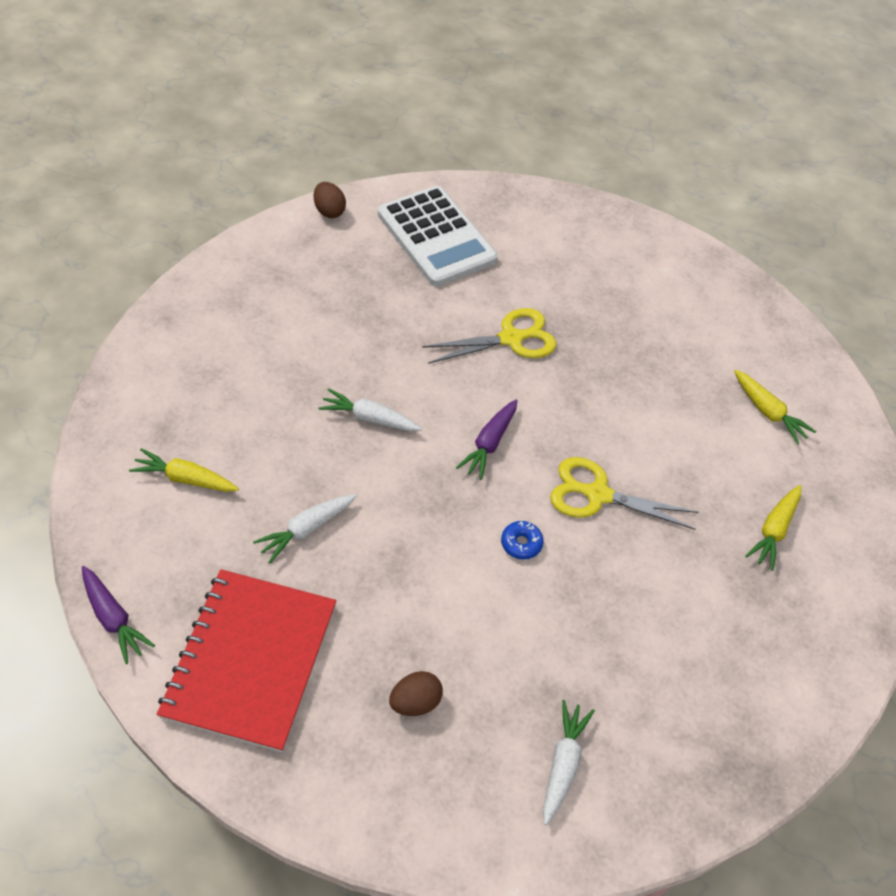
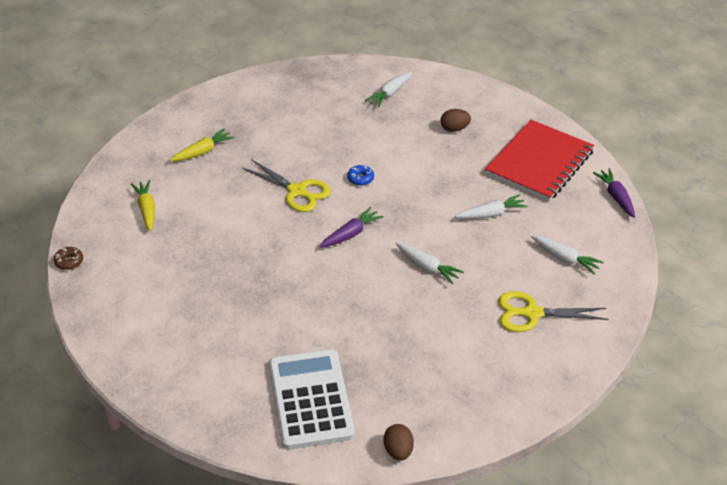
camera: 155 degrees left, 10 degrees down
(185, 478) = (565, 259): yellow carrot -> white carrot
(511, 339) = (296, 298): yellow scissors -> yellow scissors (532, 313)
(793, 321) = (69, 261): none -> brown donut

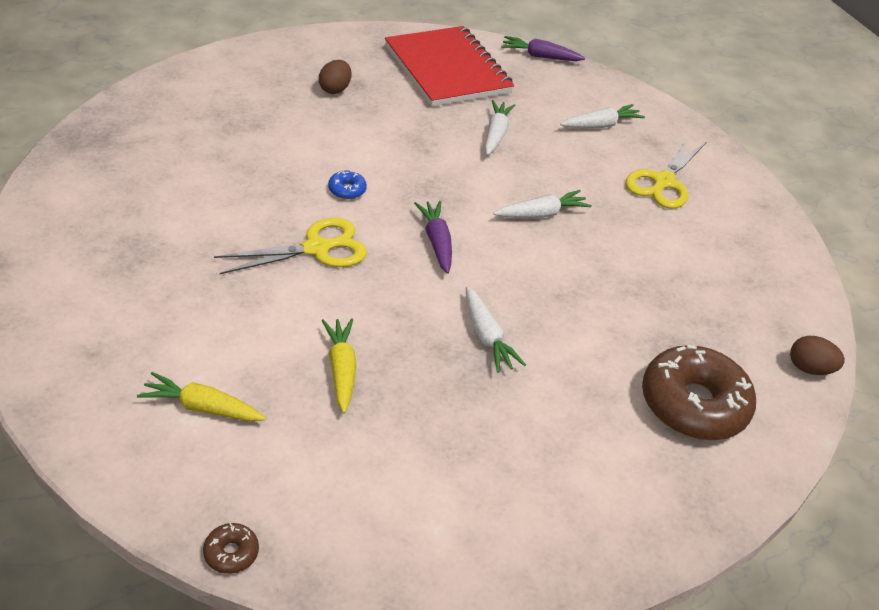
camera: 65 degrees left, 0 degrees up
(203, 151) = (139, 295): yellow carrot -> yellow carrot (341, 369)
(310, 399) = (693, 404): white calculator -> brown donut
(390, 93) = (219, 99): white carrot -> white carrot (487, 337)

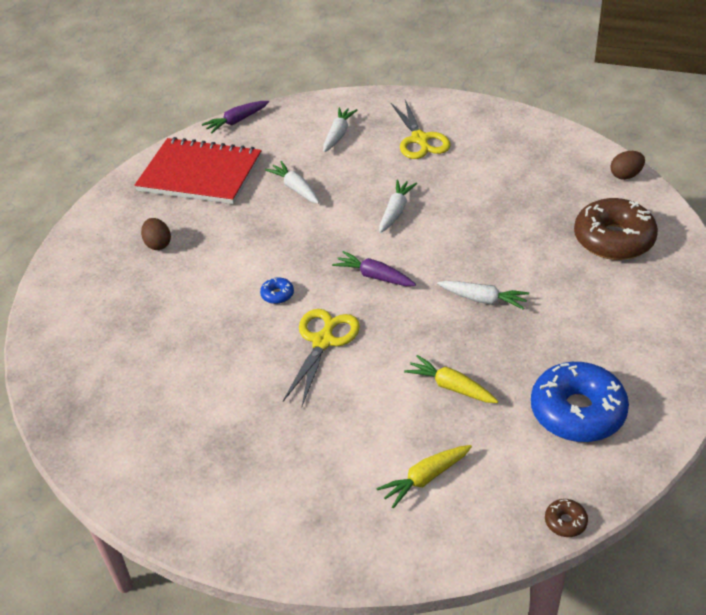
camera: 40 degrees left, 0 degrees up
(398, 491) = (577, 412): none -> blue donut

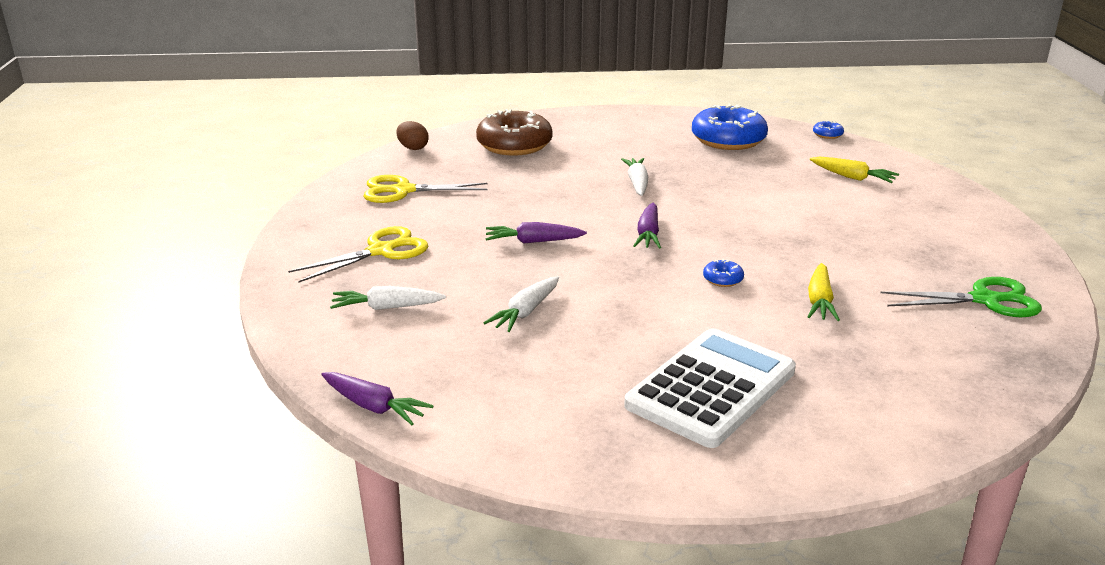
camera: 115 degrees left, 15 degrees down
(145, 441) = (985, 300): none -> green scissors
(158, 244) = (711, 388): brown egg -> white calculator
(200, 174) = (533, 400): red notebook -> none
(323, 341) = (762, 241): yellow scissors -> yellow scissors (403, 191)
(396, 211) = (533, 241): white carrot -> purple carrot
(451, 387) = (753, 181): yellow carrot -> yellow carrot (819, 301)
(565, 522) = (827, 135): brown donut -> blue donut

